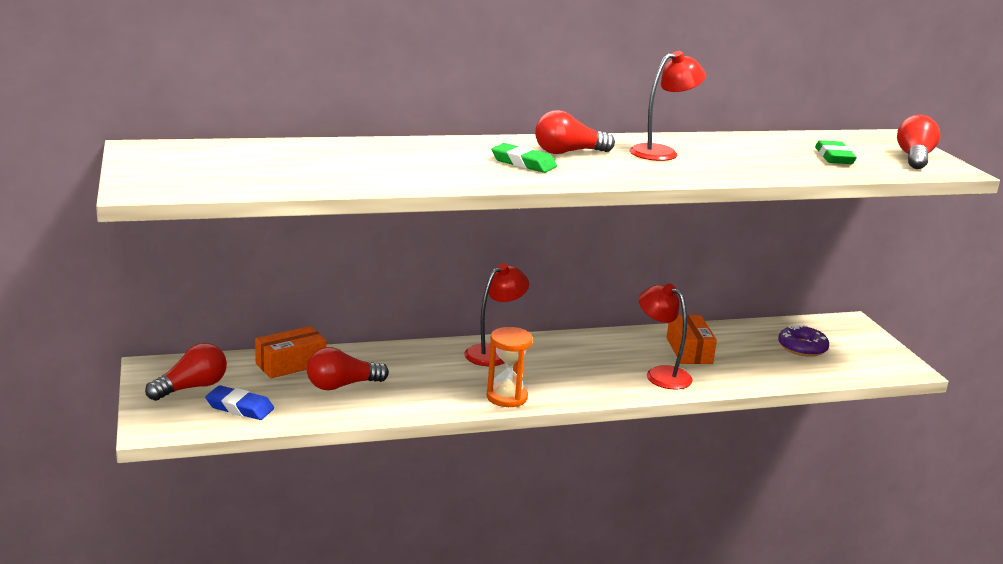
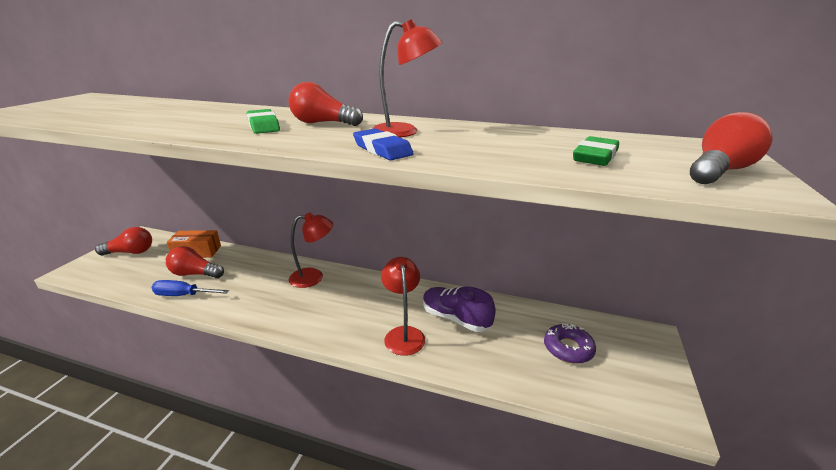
camera: 35 degrees right, 5 degrees up
(239, 407) = (125, 272): blue eraser -> blue eraser (382, 149)
(373, 407) = (183, 295): none -> blue screwdriver
(507, 397) = (267, 316): orange hourglass -> none
(689, 350) = (456, 318): orange box -> purple shoe

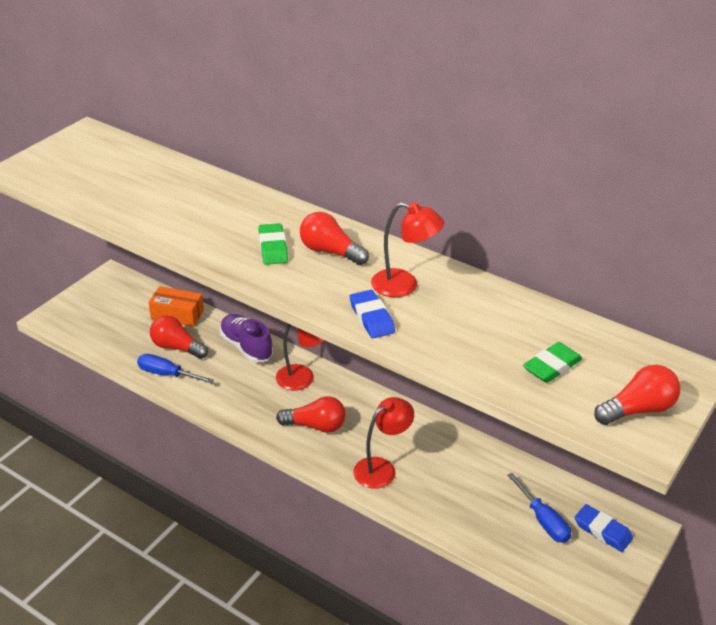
camera: 15 degrees right, 10 degrees up
(130, 252) = (106, 301): red light bulb -> red light bulb (315, 426)
(403, 334) = (382, 468): red lamp -> red lamp turned 45 degrees clockwise
(456, 318) = (442, 463): purple shoe -> purple shoe (246, 347)
(568, 348) = (543, 521): purple donut -> blue screwdriver
(621, 345) = (602, 531): none -> blue eraser

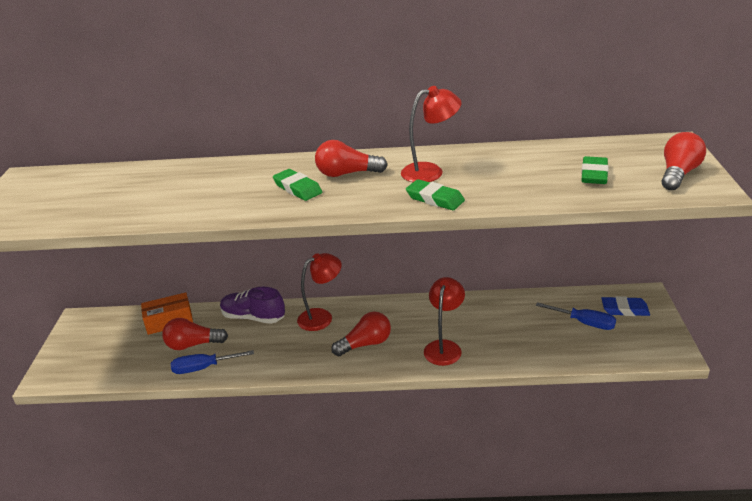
camera: 30 degrees left, 5 degrees down
(371, 318) = (435, 199): blue eraser -> green eraser

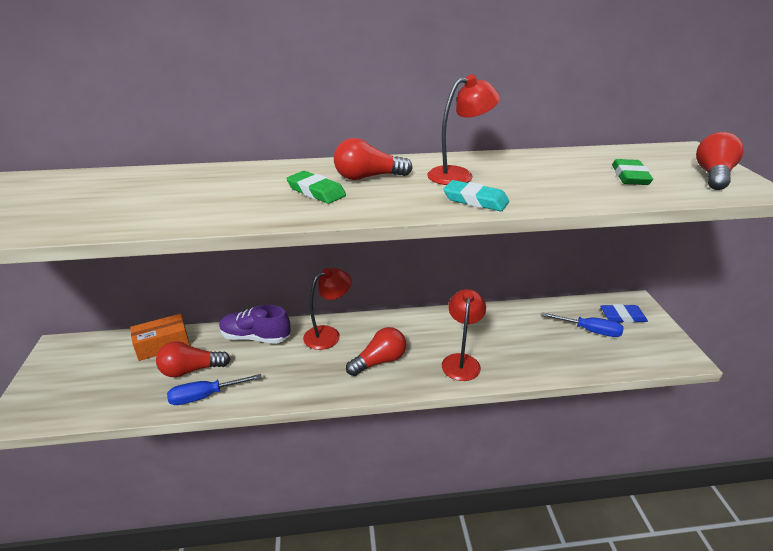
camera: 10 degrees left, 0 degrees up
(435, 199) = (475, 200): green eraser -> turquoise eraser

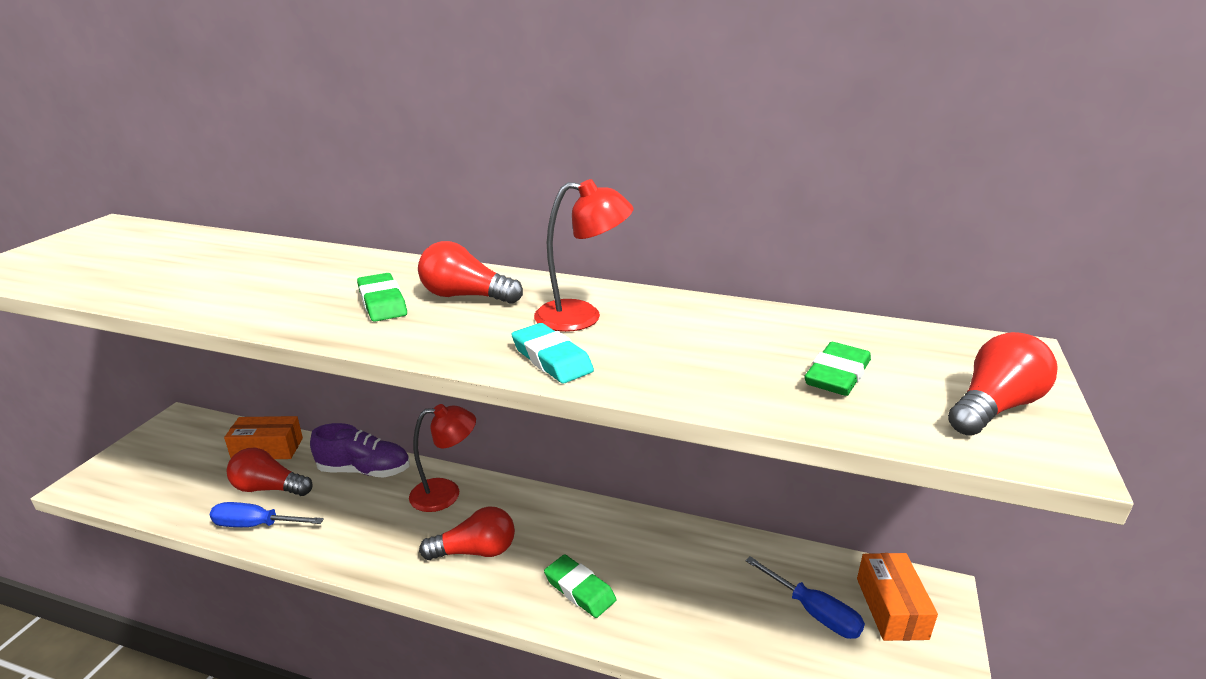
camera: 25 degrees right, 5 degrees down
(255, 337) = (364, 470): purple shoe -> purple shoe turned 150 degrees clockwise
(461, 361) = (579, 589): red lamp -> green eraser
(622, 316) = (891, 608): blue eraser -> orange box

